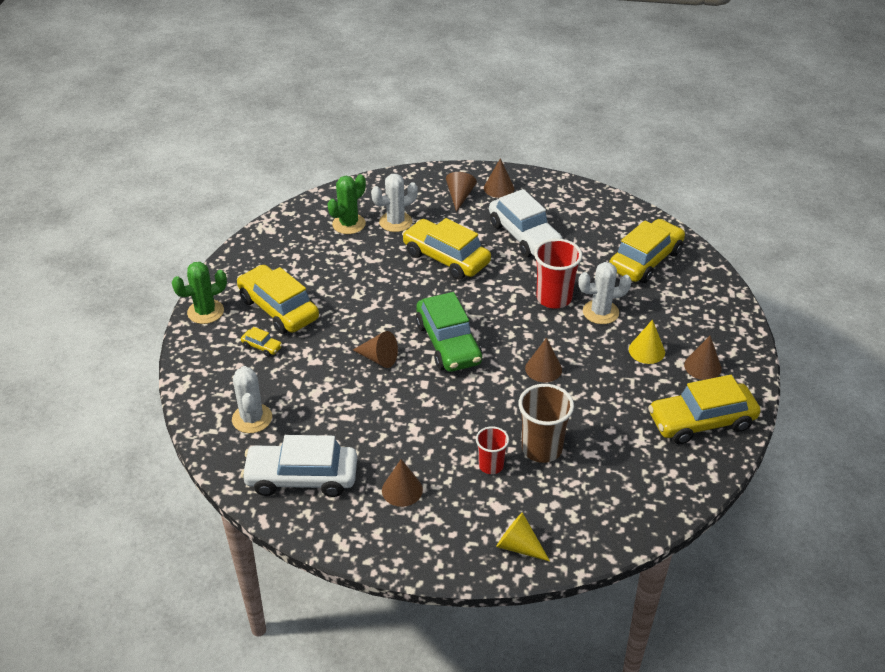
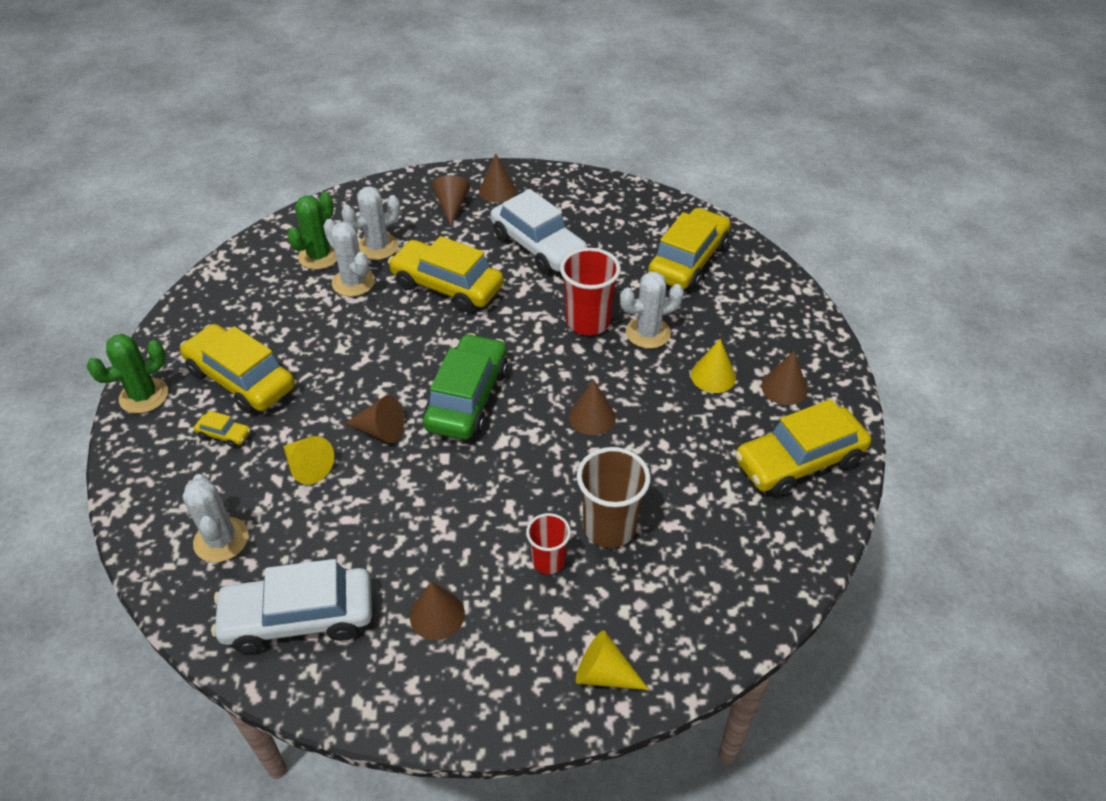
camera: 10 degrees left, 5 degrees up
(321, 377) = (308, 467): none -> yellow cone
(373, 247) = (353, 282): none -> white cactus
(448, 343) = (467, 398): green car -> green car turned 135 degrees counterclockwise

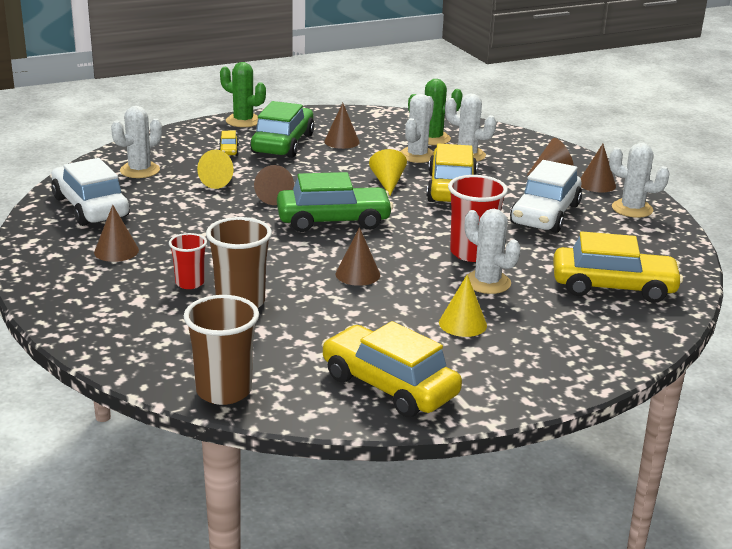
camera: 65 degrees right, 20 degrees down
(241, 379) = (283, 143): yellow car -> green car
(557, 191) = (632, 209): none -> white cactus
(604, 674) = (94, 324): yellow cone -> yellow cone (387, 182)
(773, 587) = (224, 391): none -> brown cup
(784, 388) = (484, 365): brown cone -> brown cone (341, 141)

